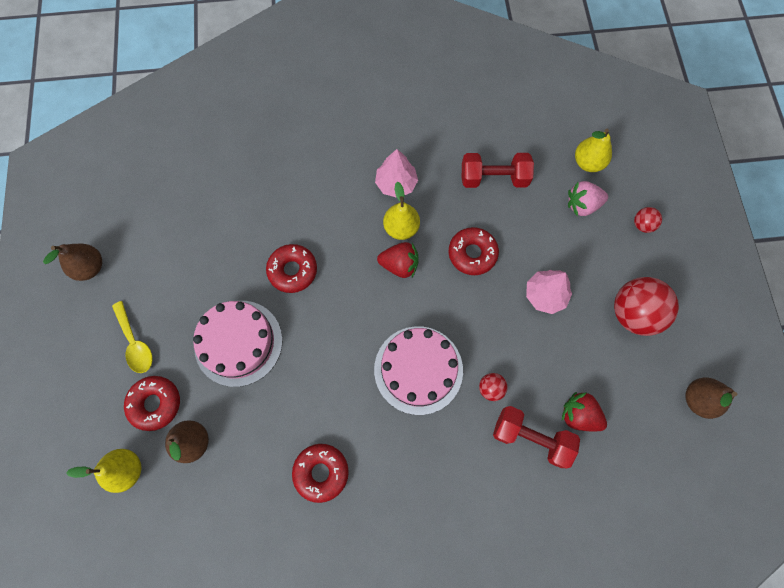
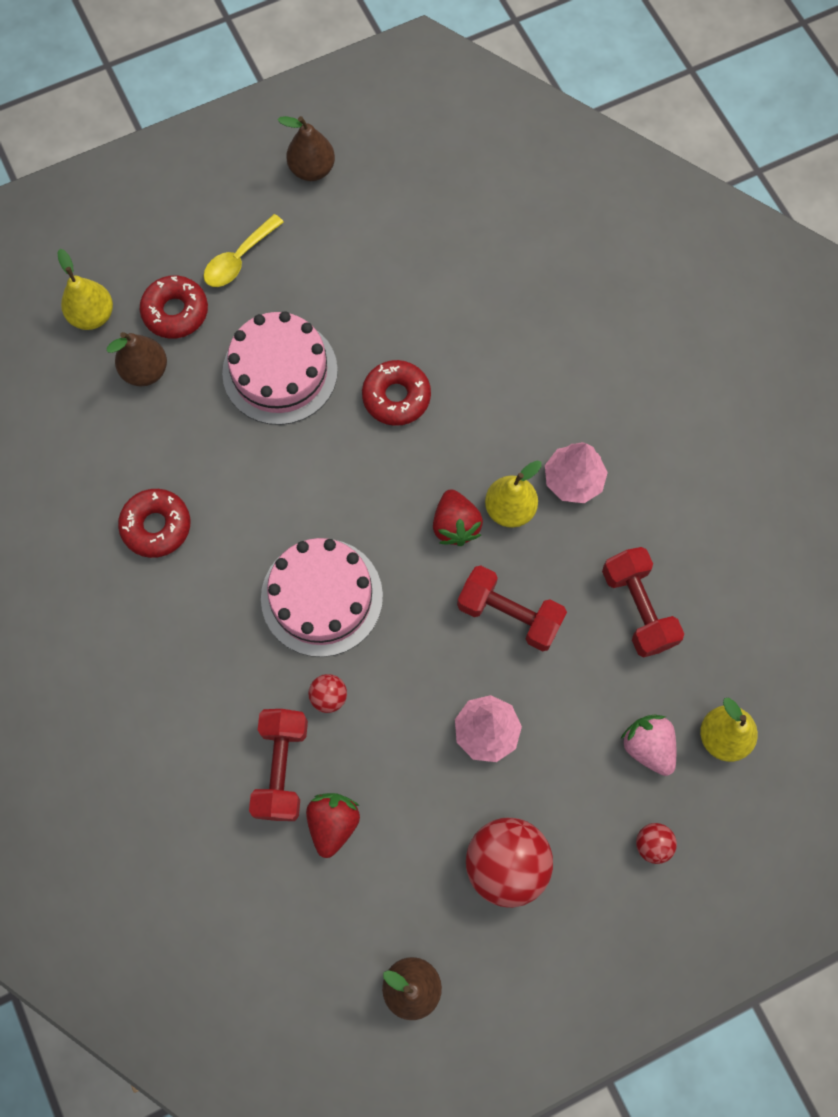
camera: 70 degrees right, 0 degrees up
(472, 254) = (509, 614): red donut -> red dumbbell

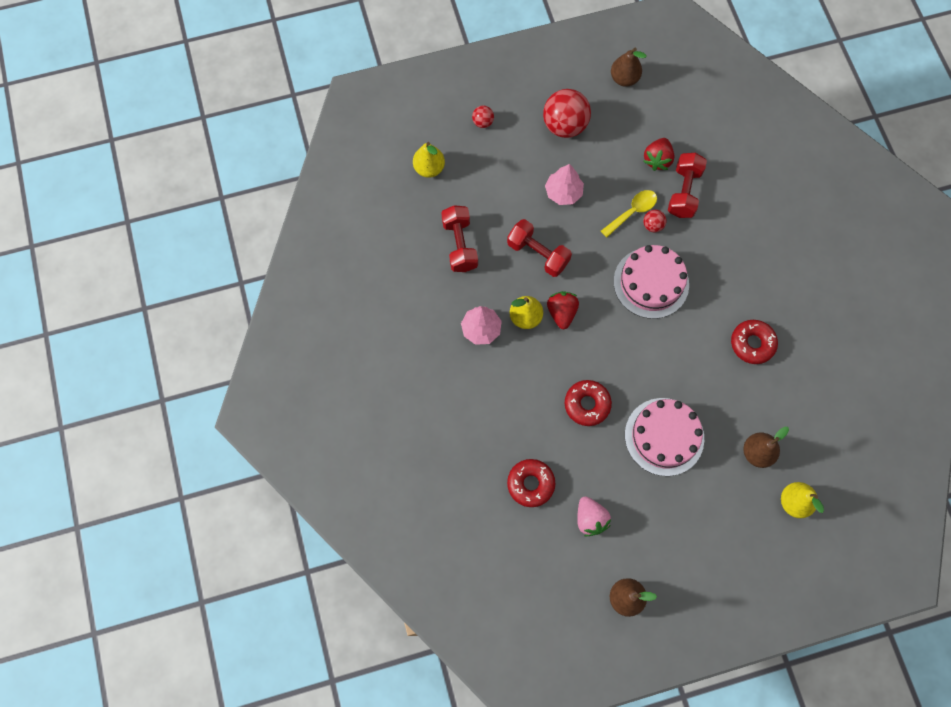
camera: 170 degrees left, 0 degrees up
(175, 312) = (734, 494): red donut -> red donut (530, 484)
(239, 259) = (686, 530): yellow spoon -> yellow spoon (632, 212)
(648, 747) = (473, 170): pink strawberry -> pink strawberry (590, 519)

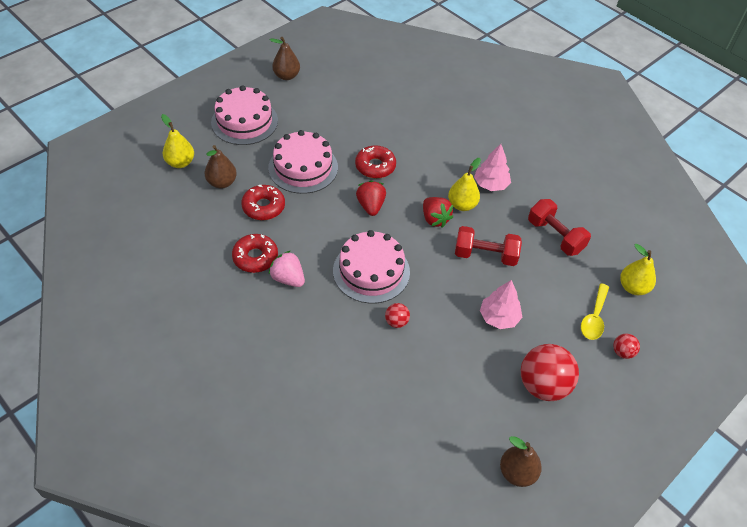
camera: 150 degrees right, 20 degrees down
(530, 484) = (387, 109): red donut -> red donut (263, 207)
(590, 519) = (333, 105): pink strawberry -> pink strawberry (288, 278)
(632, 212) = (423, 326): yellow spoon -> yellow spoon (594, 317)
(657, 160) = (427, 391): red strawberry -> red strawberry (371, 206)
(683, 192) = (382, 368): red dumbbell -> none
(704, 537) = (244, 121): none -> pink cake

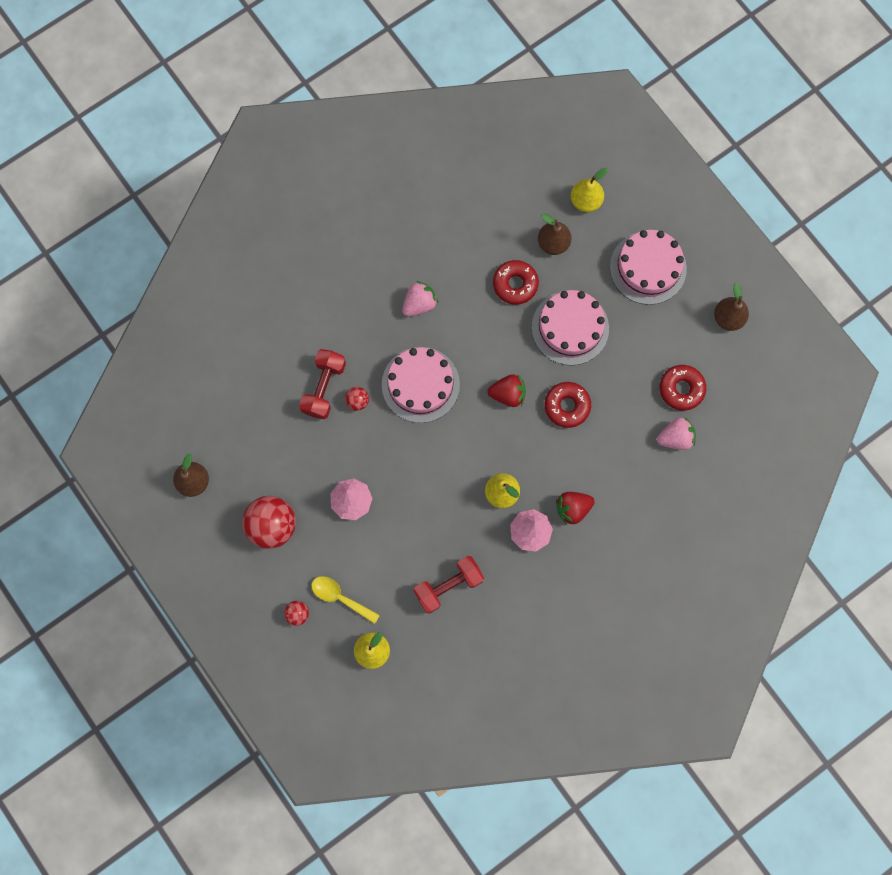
camera: 100 degrees right, 25 degrees up
(255, 257) = (448, 274): red donut -> red donut (681, 389)
(390, 102) = (675, 438): none -> pink strawberry
(435, 219) = (483, 460): red strawberry -> red strawberry (572, 508)
(485, 255) = (429, 504): red dumbbell -> red dumbbell (324, 388)

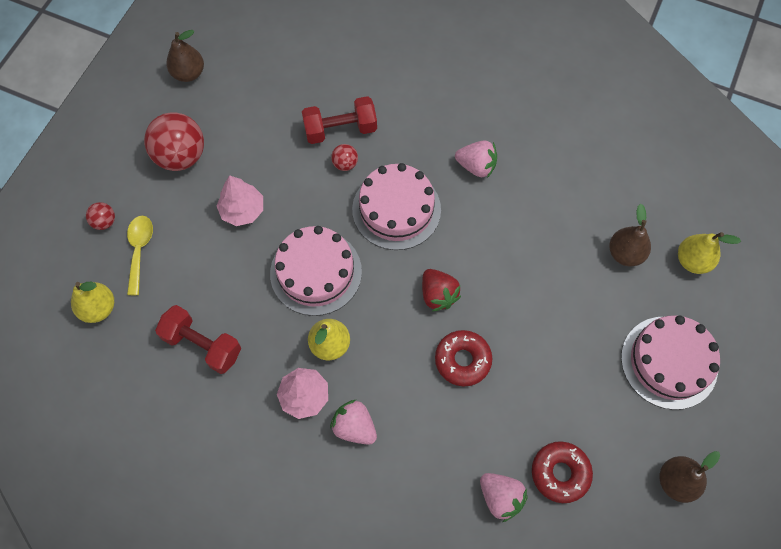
camera: 60 degrees right, 10 degrees down
(515, 284) = (556, 241): red donut -> none
(570, 328) = (548, 318): pink cake -> pink cake (316, 272)
(572, 508) = (354, 427): red strawberry -> pink strawberry

